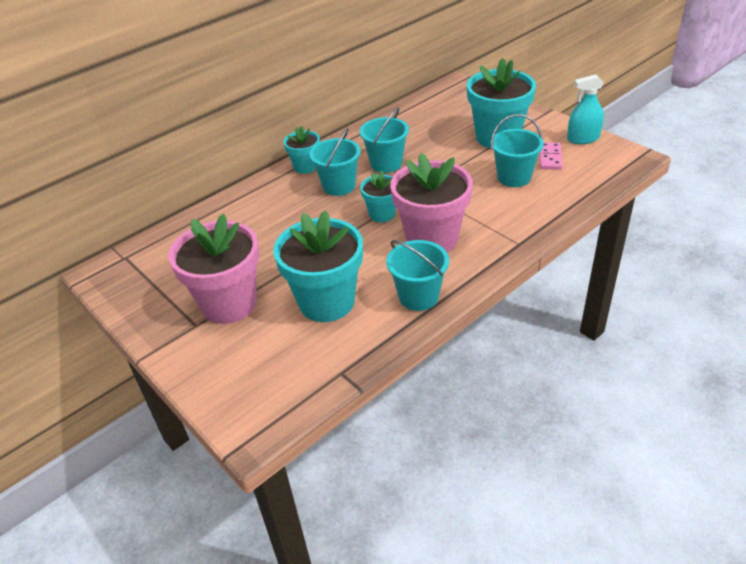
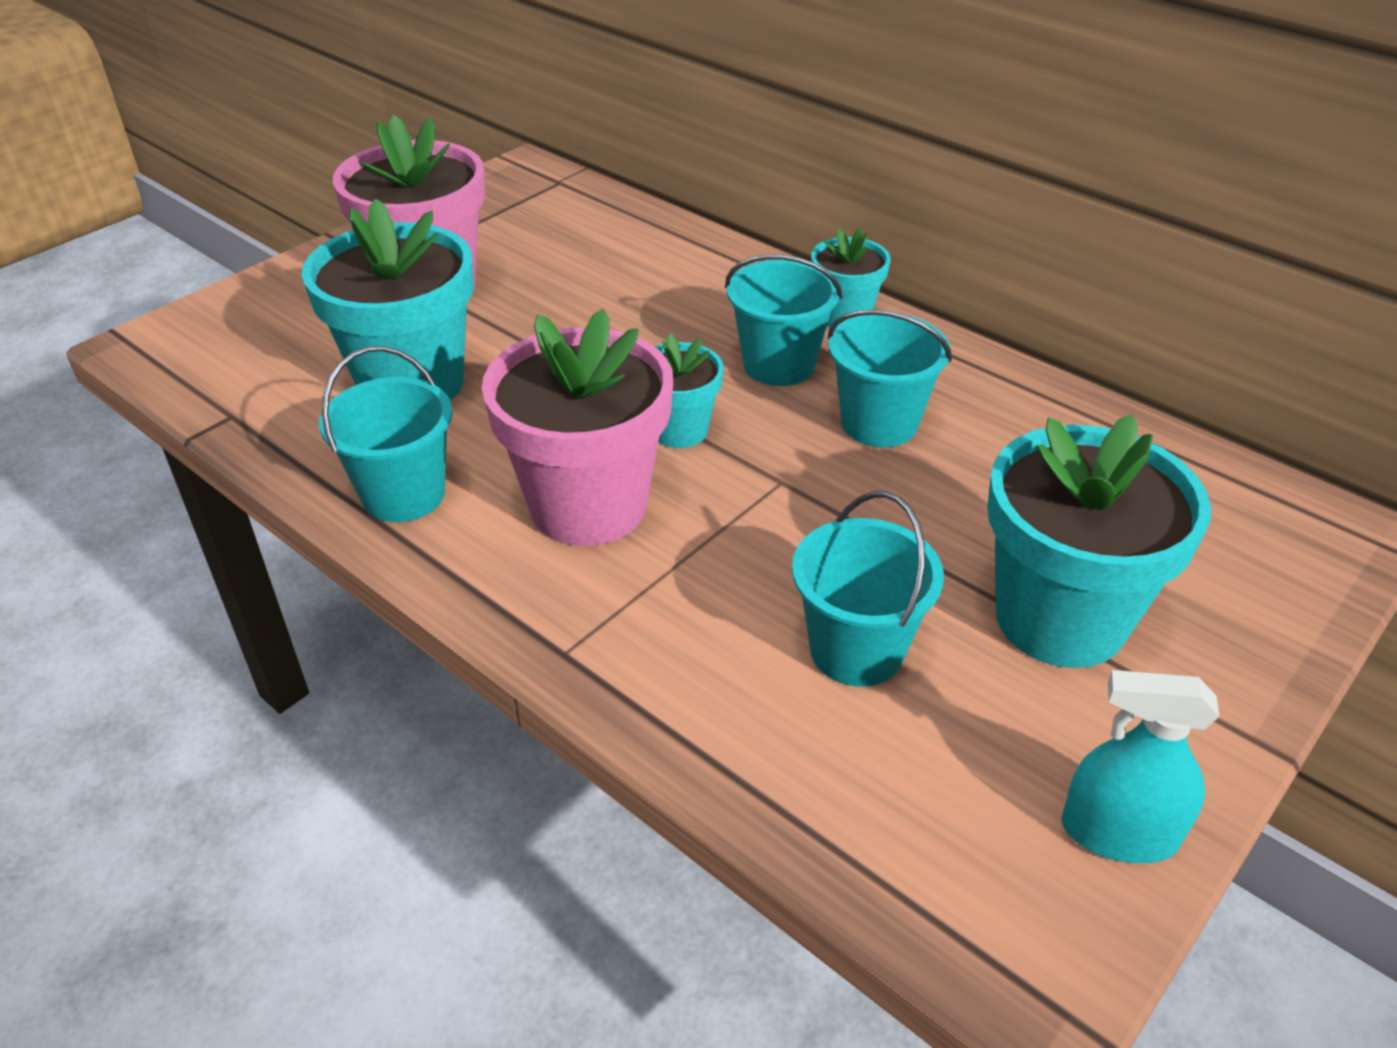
camera: 80 degrees right, 0 degrees up
(550, 158) = (976, 736): pink domino -> none
(583, 138) = (1119, 833): turquoise spray bottle -> turquoise spray bottle turned 60 degrees counterclockwise

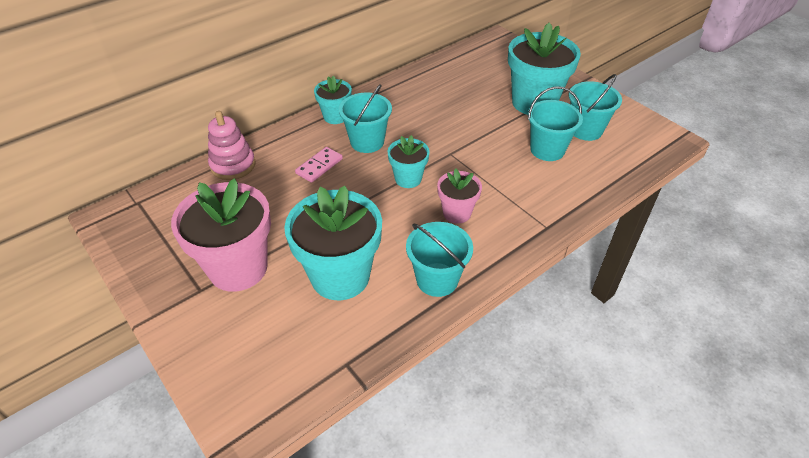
camera: 80 degrees left, 5 degrees up
(588, 506) = (457, 213): pink flower pot -> pink flower pot, size x0.53
(664, 238) = (233, 165): none -> pink stacking toy
(686, 321) = (319, 166): none -> pink domino
(879, 423) = (418, 121): turquoise bucket -> turquoise bucket (585, 130)
(1119, 833) = (621, 112): turquoise spray bottle -> none

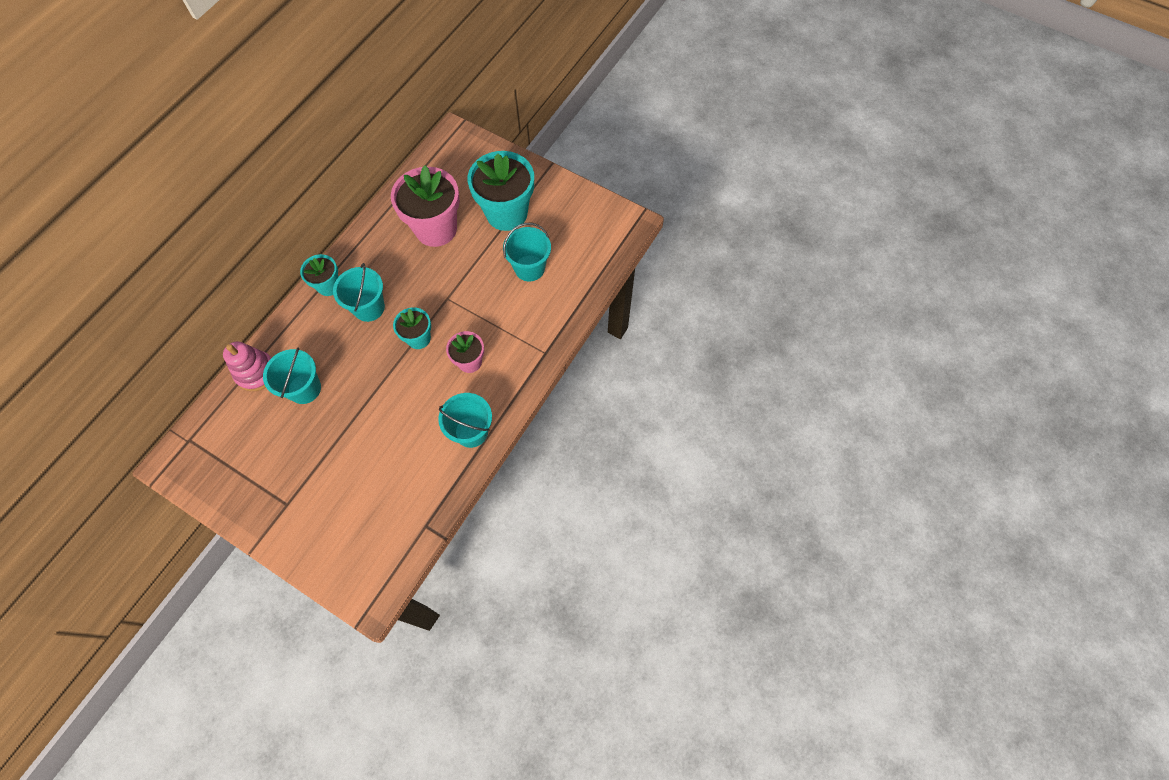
camera: 20 degrees left, 20 degrees up
(238, 268) = (308, 474): pink flower pot -> pink flower pot (436, 229)
(319, 166) = (336, 349): pink domino -> none
(340, 276) = (394, 454): turquoise flower pot -> none
(585, 130) = (558, 234): turquoise bucket -> turquoise bucket (304, 388)

